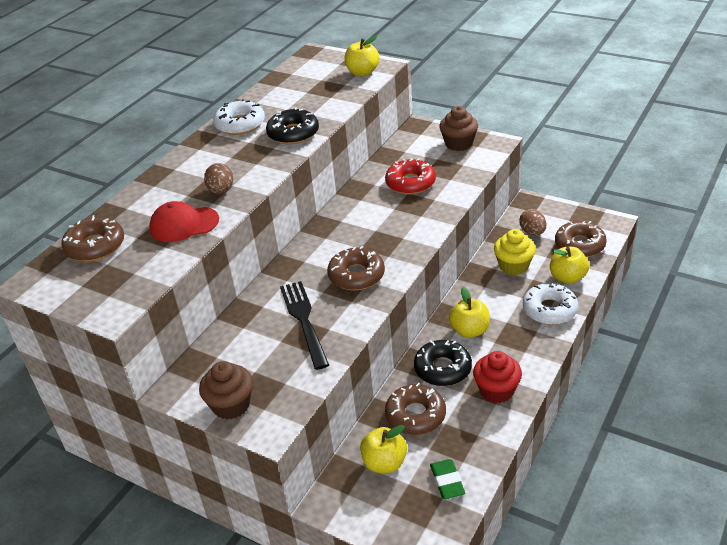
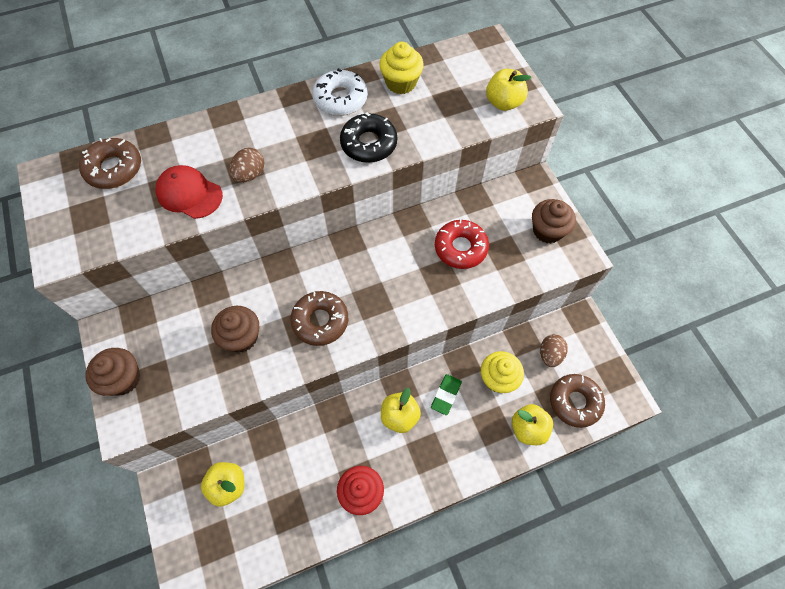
camera: 35 degrees right, 25 degrees up
(275, 97) = (401, 83): none -> yellow cupcake
(304, 320) = (241, 337): black fork -> brown cupcake
(415, 415) = (286, 462): brown donut -> none
(442, 369) = (345, 436): black donut -> none
(447, 481) = (250, 542): green eraser -> green eraser (446, 395)
(549, 310) = (479, 449): white donut -> none

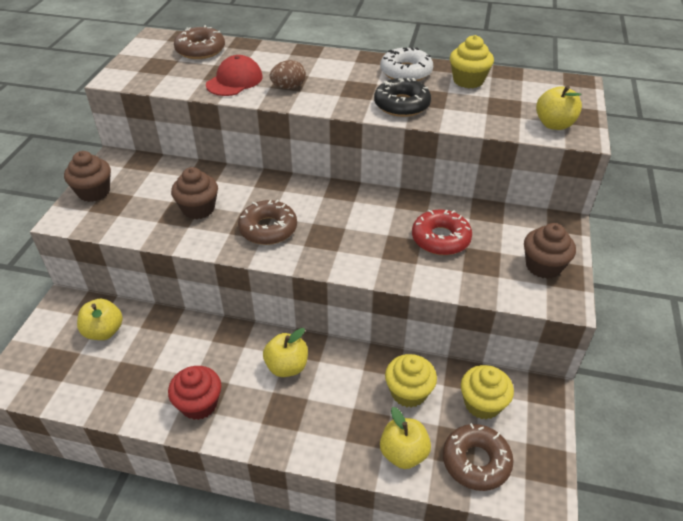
camera: 35 degrees right, 20 degrees down
(189, 194) = (234, 81): red cap -> red cap turned 60 degrees clockwise
(446, 395) = (344, 376): green eraser -> none
(550, 355) = (482, 404): brown egg -> yellow cupcake

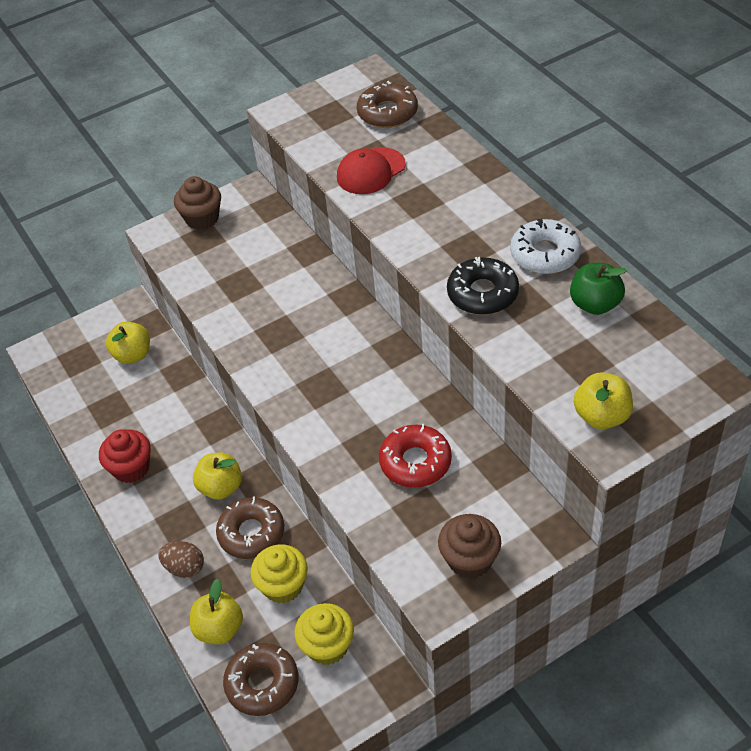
camera: 50 degrees right, 5 degrees up
(198, 209) = (258, 289): brown cupcake -> none
(234, 81) = (371, 171): red cap -> red cap turned 150 degrees clockwise
(268, 229) = (287, 347): brown donut -> brown donut (251, 533)
(288, 87) = (407, 207): brown egg -> brown egg (185, 568)
(468, 80) = (595, 304): yellow cupcake -> green apple

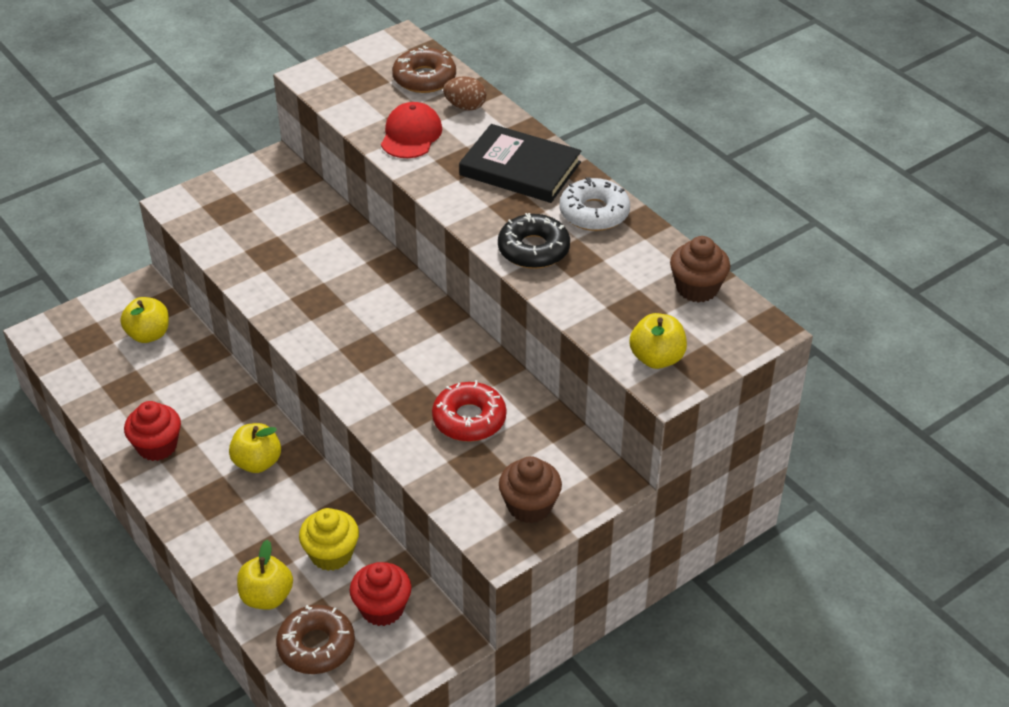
camera: 10 degrees left, 5 degrees down
(185, 568) = (224, 540): brown egg -> brown egg (465, 106)
(202, 218) = (224, 189): brown cupcake -> brown cupcake (697, 288)
(251, 533) = (294, 505): brown donut -> none
(327, 646) = (382, 608): yellow cupcake -> red cupcake
(371, 171) = (411, 135): red cap -> red cap turned 150 degrees clockwise
(474, 207) = (520, 169): none -> black book
(595, 304) = (646, 258): green apple -> none

